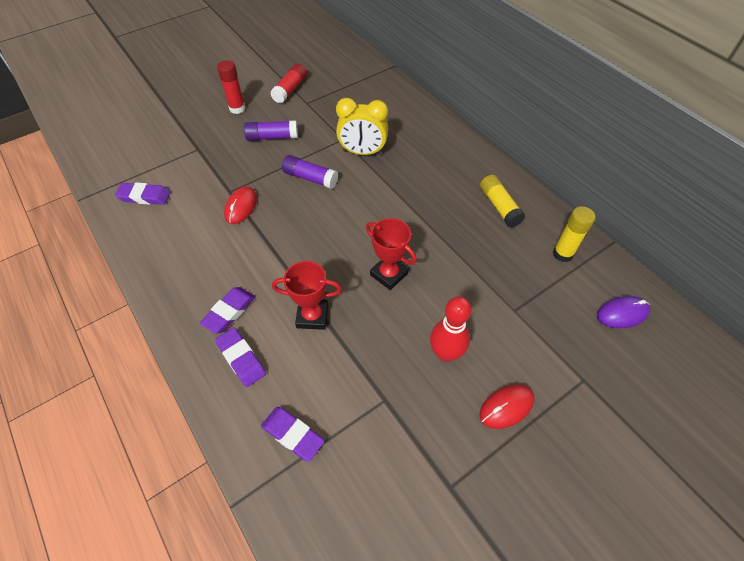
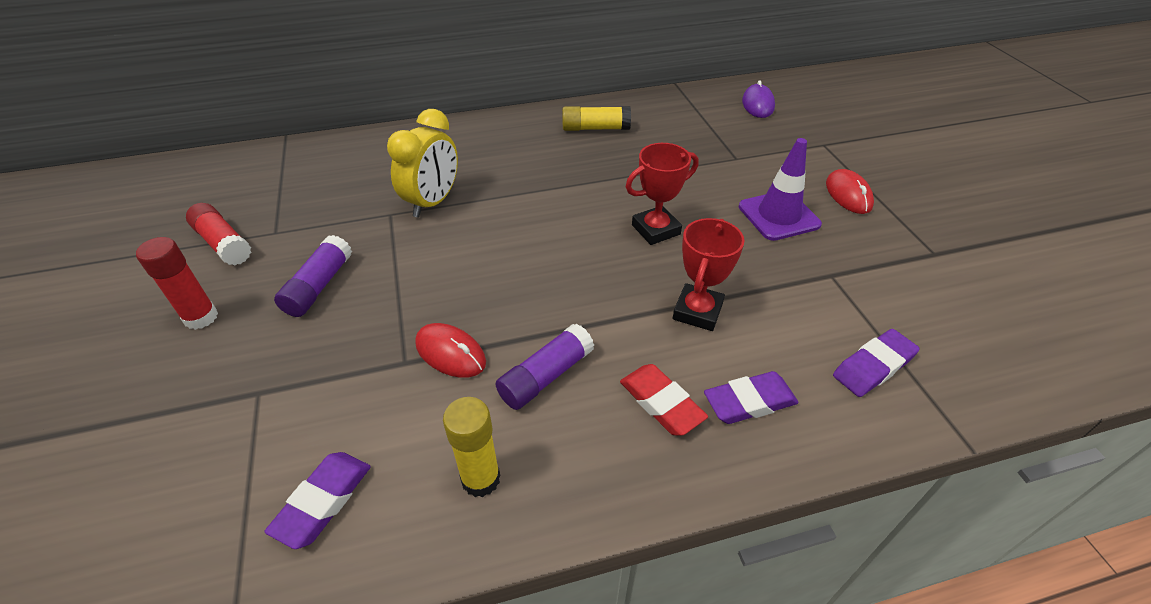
camera: 70 degrees left, 10 degrees down
(229, 312) = (661, 403): purple eraser -> red eraser
(310, 178) = (444, 262): purple glue stick -> purple glue stick (545, 376)
(445, 353) = (778, 215): red bowling pin -> purple traffic cone
(562, 254) = (677, 112): yellow glue stick -> yellow glue stick (481, 479)

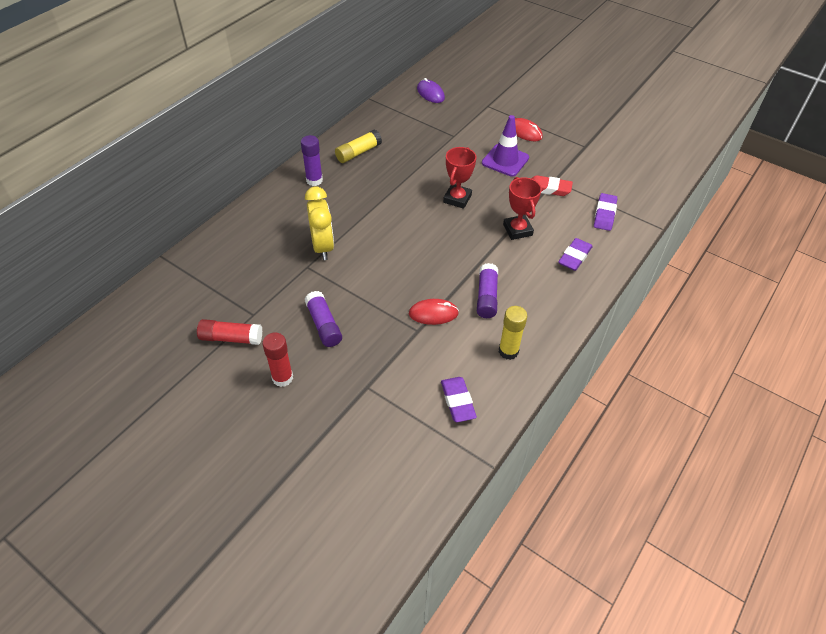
camera: 40 degrees left, 5 degrees up
(513, 134) = (314, 180): none -> purple glue stick
(661, 403) = (543, 278): red eraser -> red eraser (549, 188)

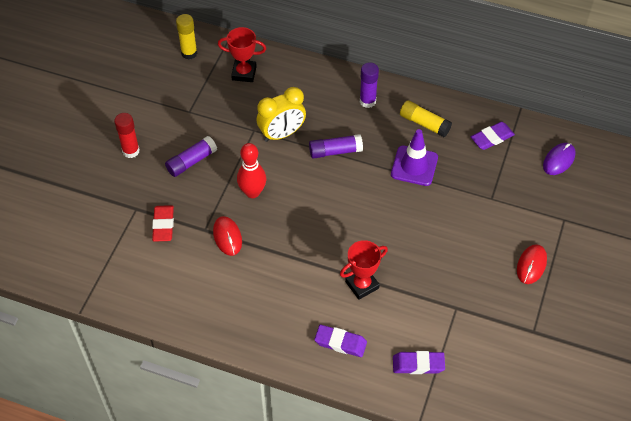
camera: 75 degrees right, 5 degrees up
(231, 338) = (161, 106): red glue stick -> none
(385, 283) = (252, 192): none -> red bowling pin
(457, 199) = (388, 223): red trophy -> red trophy (244, 73)
(457, 401) = (136, 275): purple eraser -> purple eraser (492, 138)
(486, 297) = (260, 274): purple glue stick -> purple glue stick (335, 151)
(505, 160) = (470, 254): purple traffic cone -> purple traffic cone (414, 166)
(508, 351) = (200, 303): yellow glue stick -> yellow glue stick (189, 53)
(549, 188) = (439, 304): red eraser -> red eraser (163, 225)

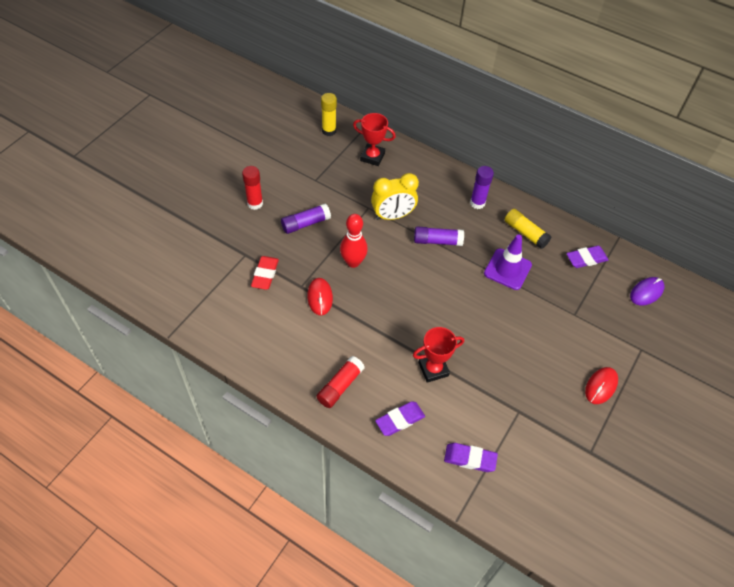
camera: 10 degrees right, 0 degrees up
(272, 323) = (340, 386): none -> red glue stick
(340, 343) = (400, 420): purple eraser -> purple eraser turned 60 degrees counterclockwise

